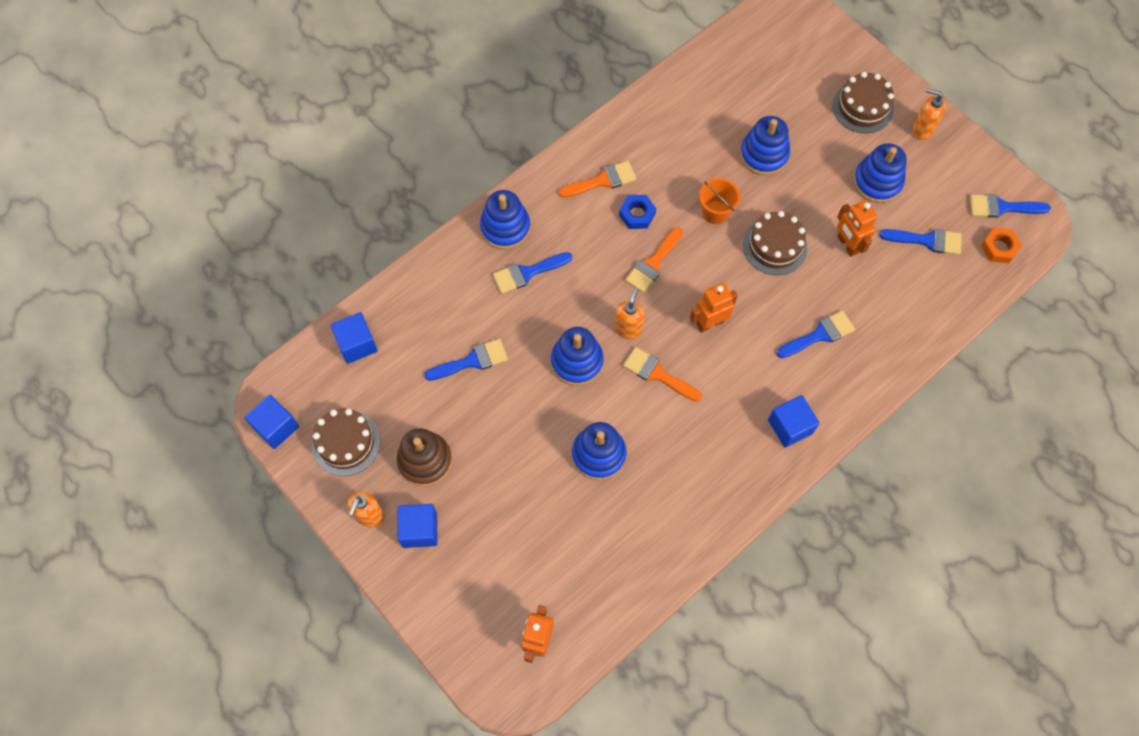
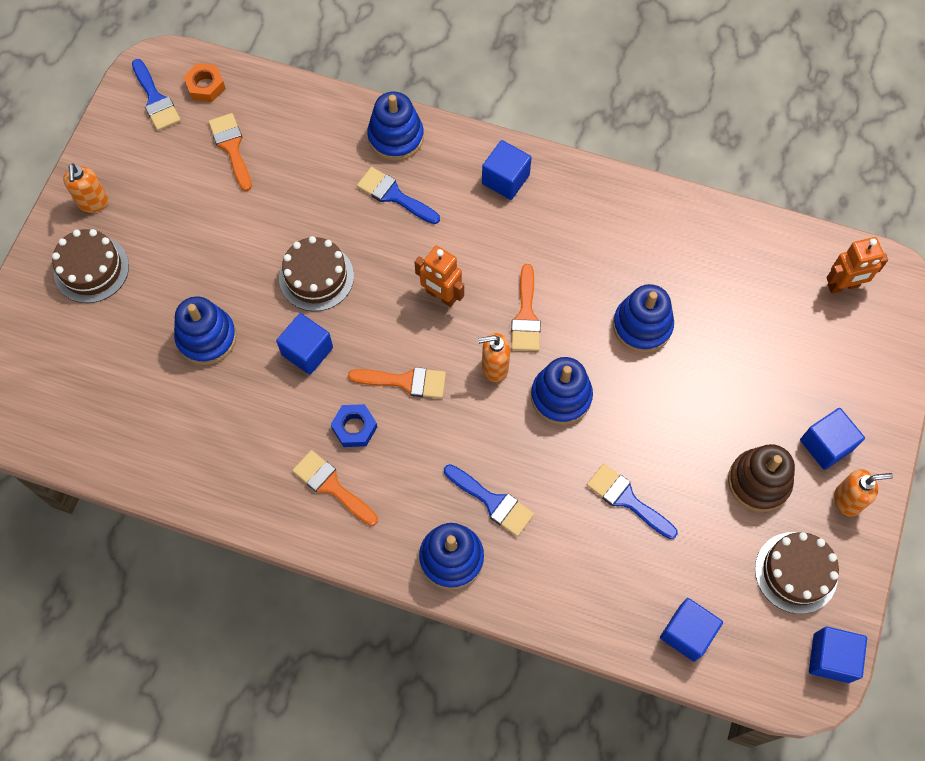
camera: 120 degrees left, 0 degrees up
(715, 212) = (307, 351): orange bucket -> blue cube
(847, 245) = (277, 213): orange robot -> none
(877, 182) = (183, 217): blue stacking toy -> blue stacking toy (396, 137)
(927, 240) = (231, 147): blue brush -> orange brush

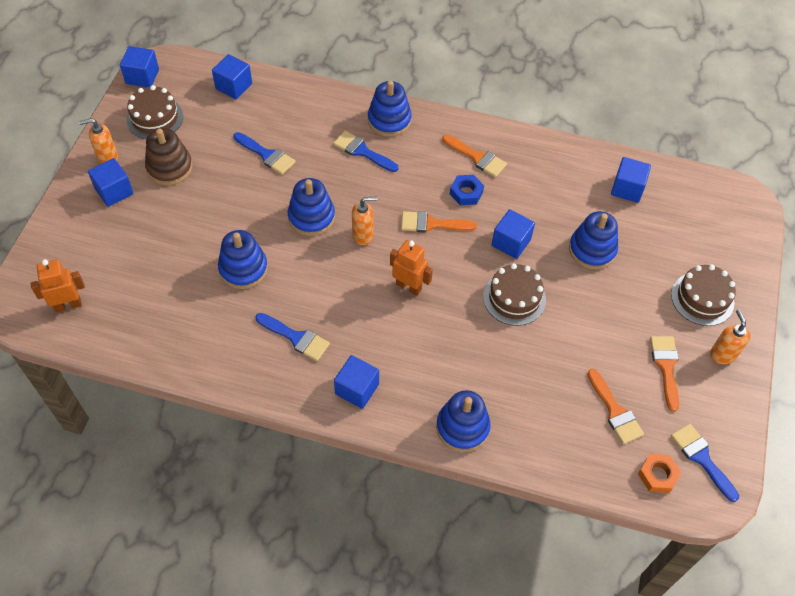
camera: 175 degrees right, 10 degrees down
(135, 427) = (627, 188): none -> blue cube
(394, 195) = (457, 370): blue brush -> blue brush (296, 338)
(526, 315) = (338, 274): orange brush -> orange brush (666, 367)

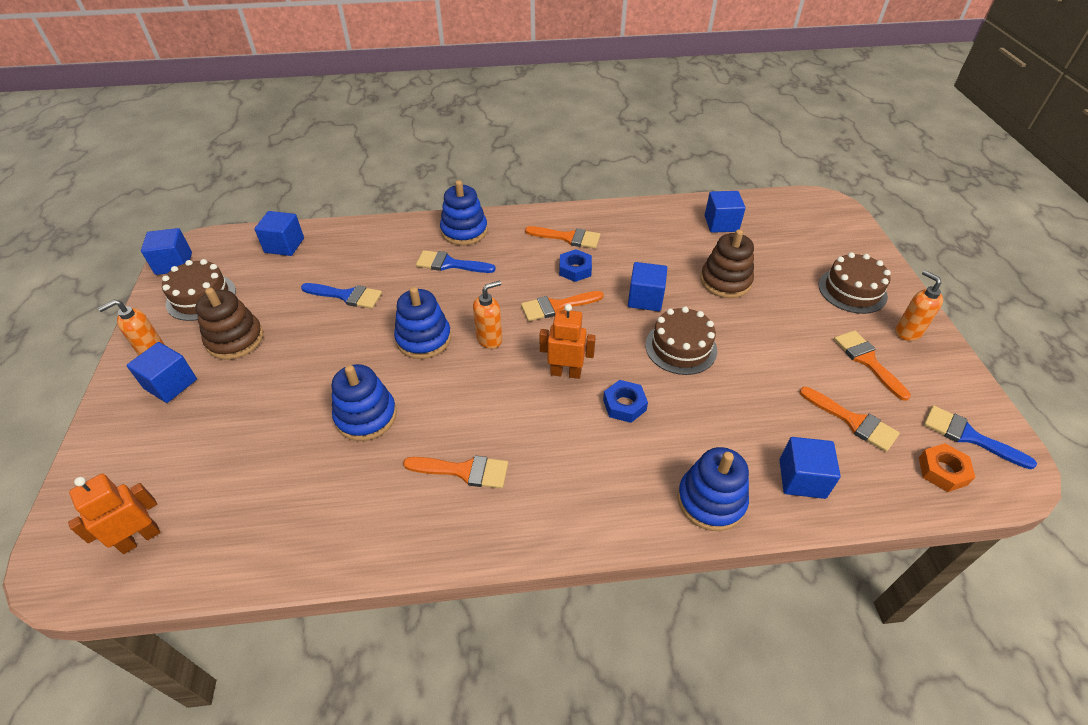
camera: 20 degrees left, 10 degrees down
(296, 338) = (464, 471): blue brush -> orange brush
(357, 389) = (566, 503): blue cube -> blue cube (802, 478)
(440, 330) = (624, 405): none -> blue nut
(592, 250) = (725, 281): blue stacking toy -> brown stacking toy

